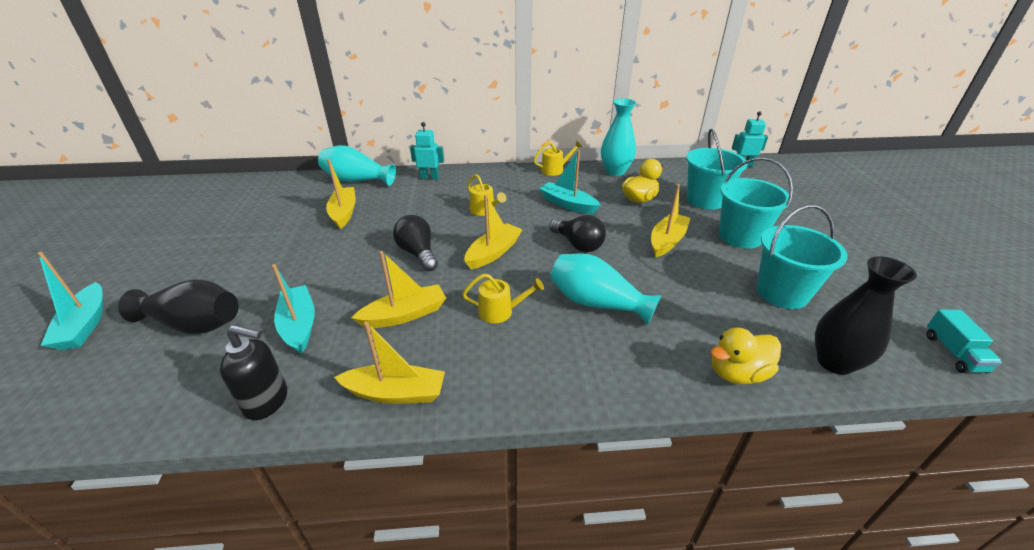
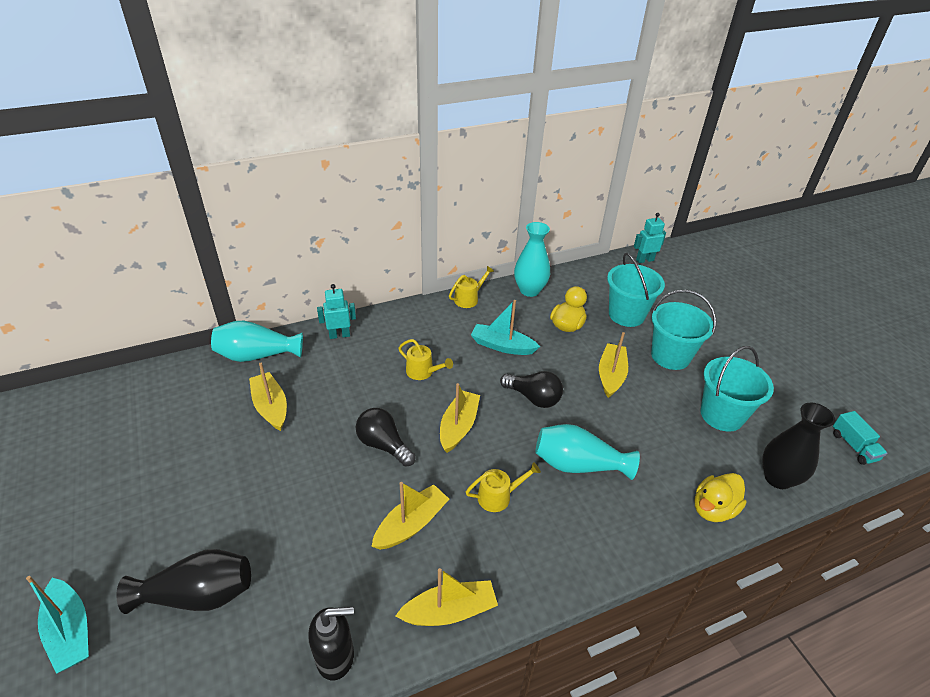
camera: 20 degrees left, 5 degrees up
(299, 325) = (313, 565): turquoise boat -> none

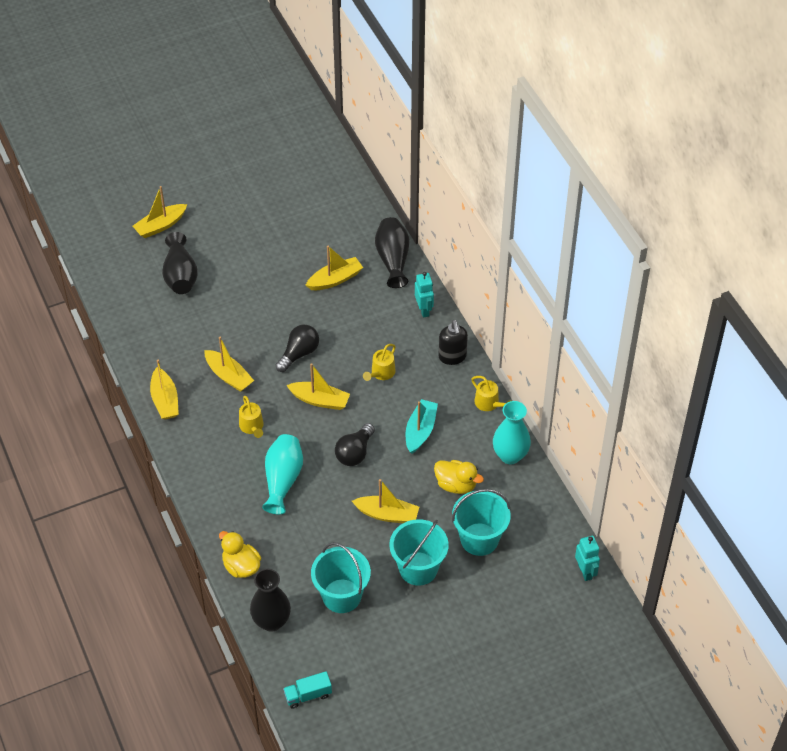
camera: 90 degrees right, 10 degrees up
(70, 631) = (160, 226): turquoise boat -> yellow boat
(257, 355) = (393, 259): turquoise vase -> black vase
(336, 657) = (139, 347): black soap dispenser -> black soap dispenser (452, 357)

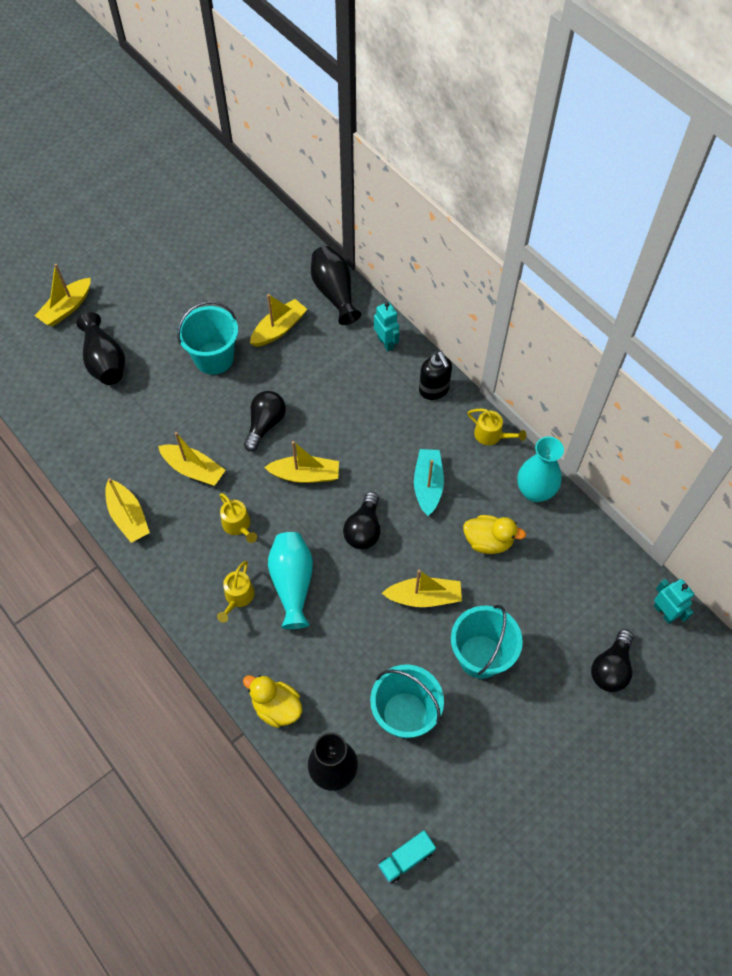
camera: 15 degrees left, 10 degrees up
(381, 373) = (363, 426): yellow watering can -> yellow watering can (238, 597)
(479, 539) = (536, 602): turquoise bucket -> turquoise bucket (214, 358)
(523, 602) = (611, 668): none -> black light bulb

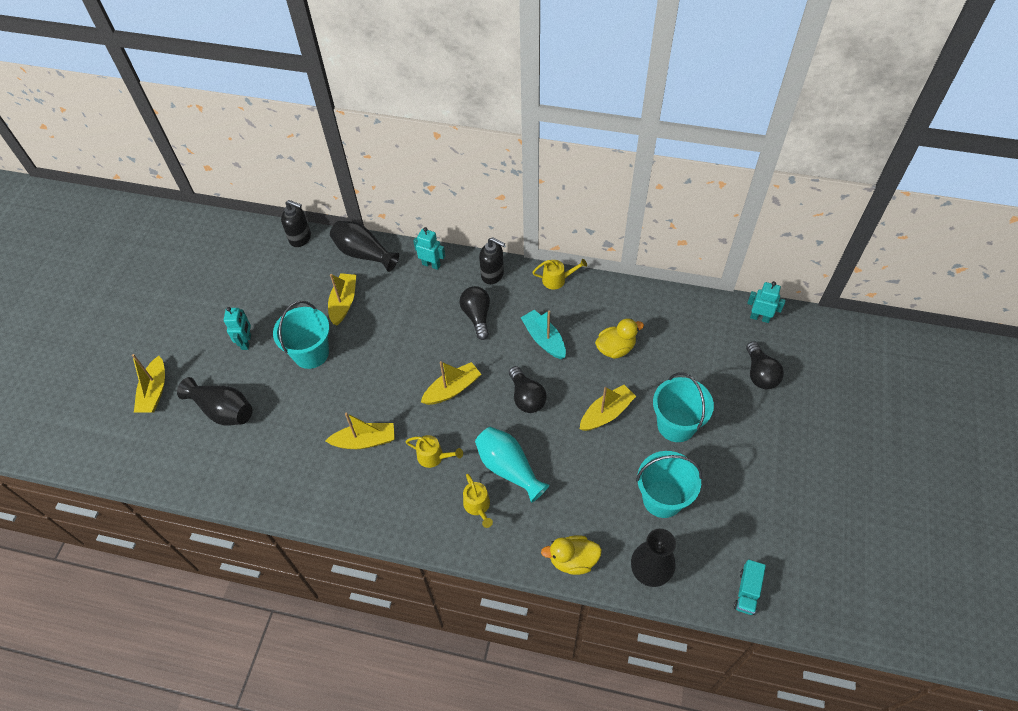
camera: 35 degrees left, 5 degrees down
(128, 516) = (343, 509): yellow boat -> none
(171, 312) = (246, 342): none -> turquoise robot
(265, 424) = (392, 374): black light bulb -> black light bulb (477, 316)
(291, 242) = (300, 238): none -> black soap dispenser
(535, 491) = (616, 297): turquoise vase -> none

